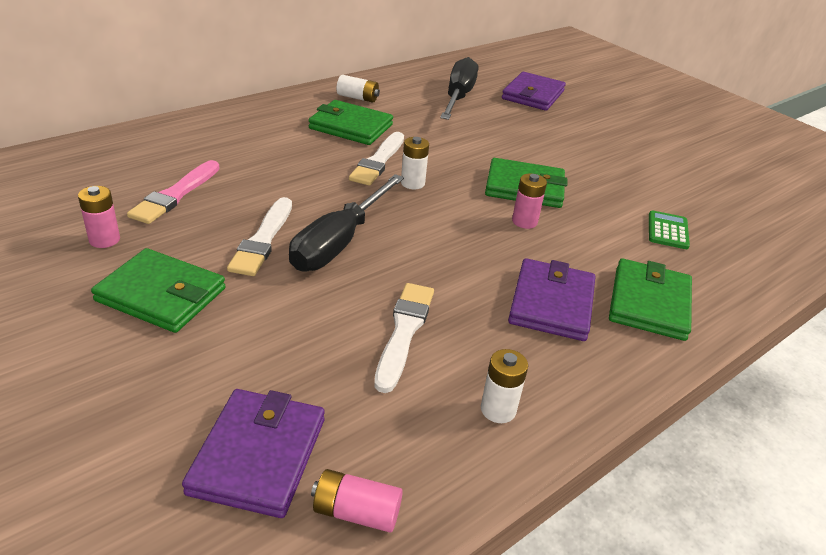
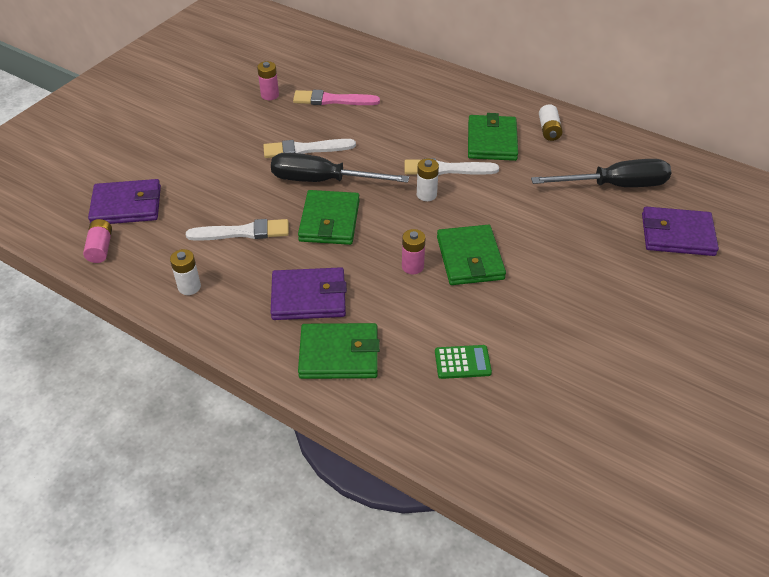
camera: 75 degrees right, 10 degrees up
(161, 295) = (231, 132): green wallet -> green wallet (329, 221)

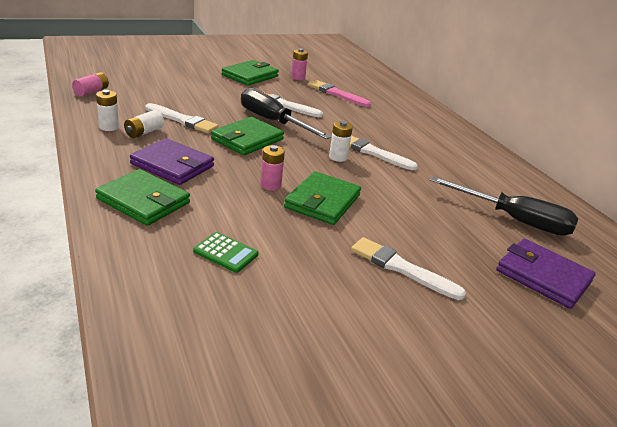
camera: 30 degrees right, 15 degrees down
(126, 206) = (136, 83): purple wallet -> none
(492, 141) = (431, 154): green wallet -> green wallet (250, 76)
(549, 130) = (490, 168): white battery -> white battery (144, 132)
(589, 291) = (402, 268): none -> white brush

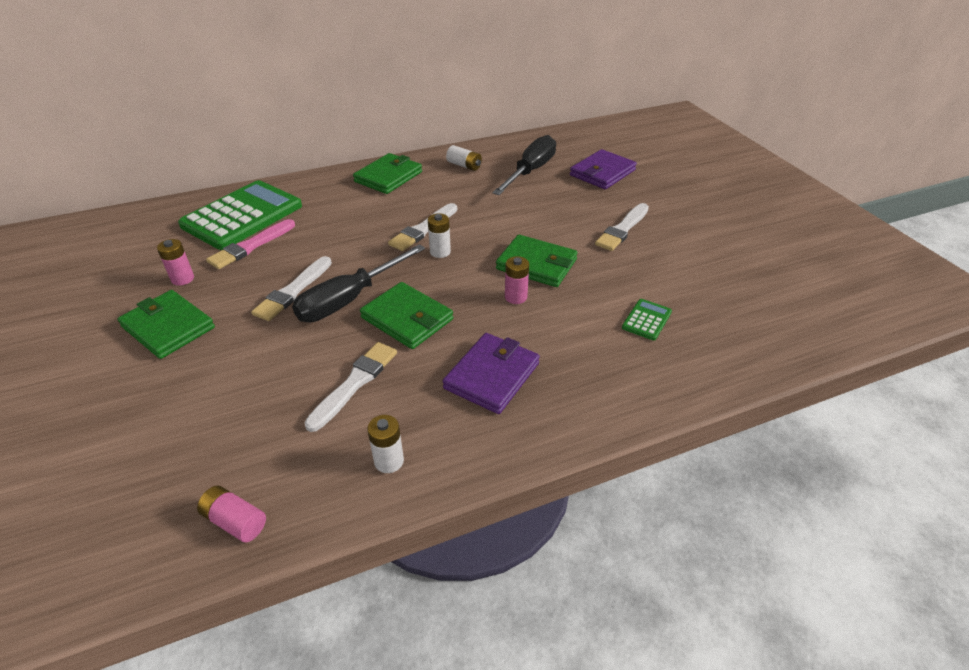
camera: 85 degrees left, 10 degrees up
(143, 201) = (581, 388): green wallet -> green wallet (388, 177)
(144, 132) = (401, 417): white battery -> white battery (464, 165)
(375, 91) = (242, 216): none -> green calculator

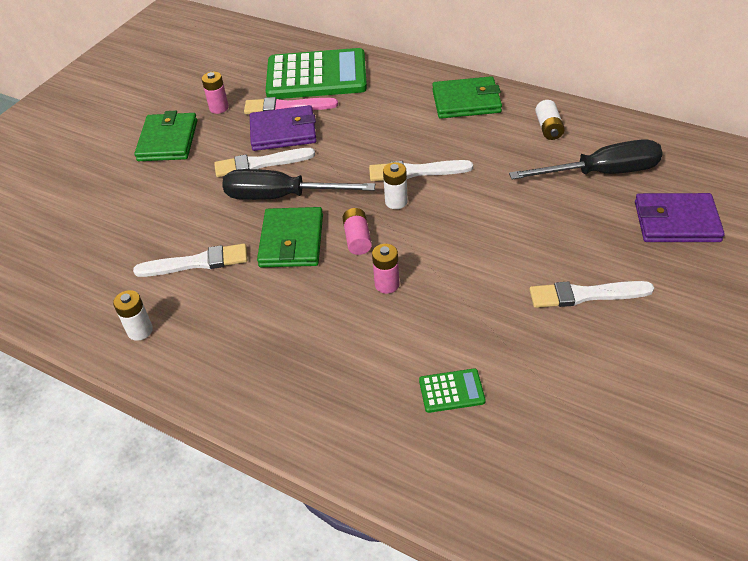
camera: 55 degrees right, 5 degrees up
(235, 521) = (40, 295): pink battery -> pink battery (357, 239)
(492, 376) = (273, 330): purple wallet -> purple wallet (283, 132)
(536, 264) = (449, 269): green wallet -> none

